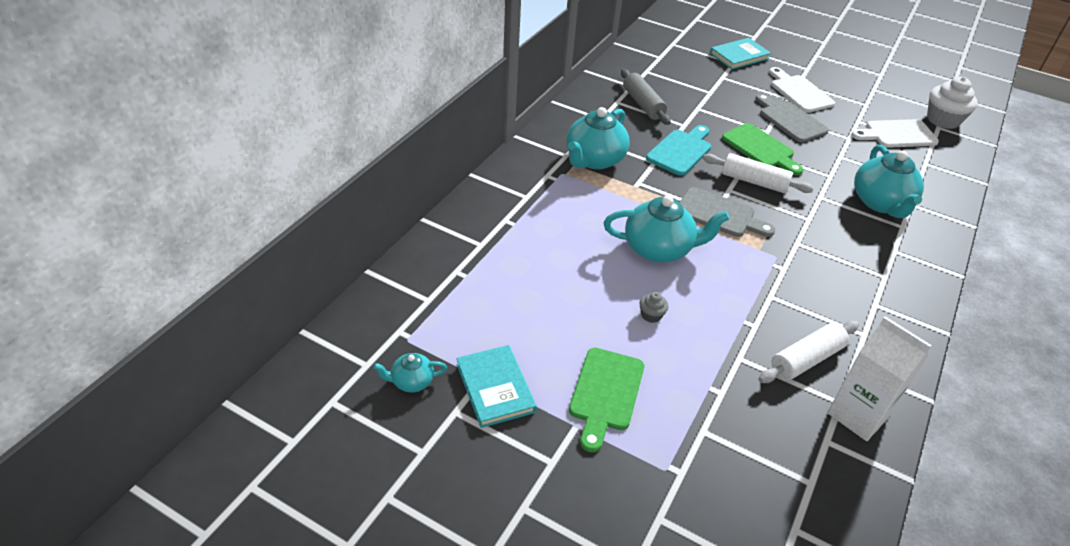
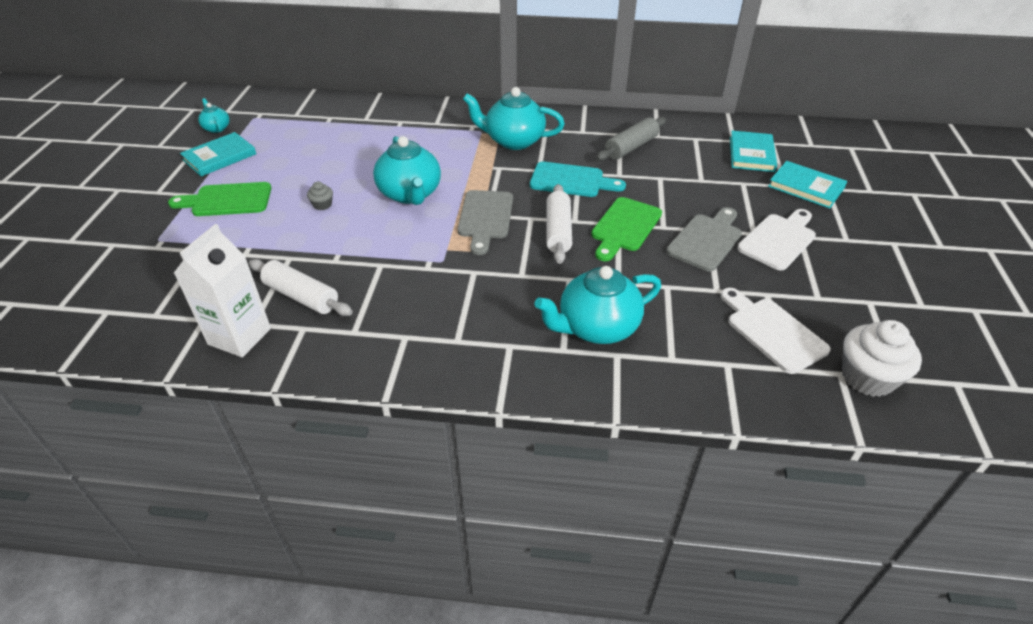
camera: 70 degrees right, 0 degrees up
(684, 58) = (751, 154): none -> turquoise book

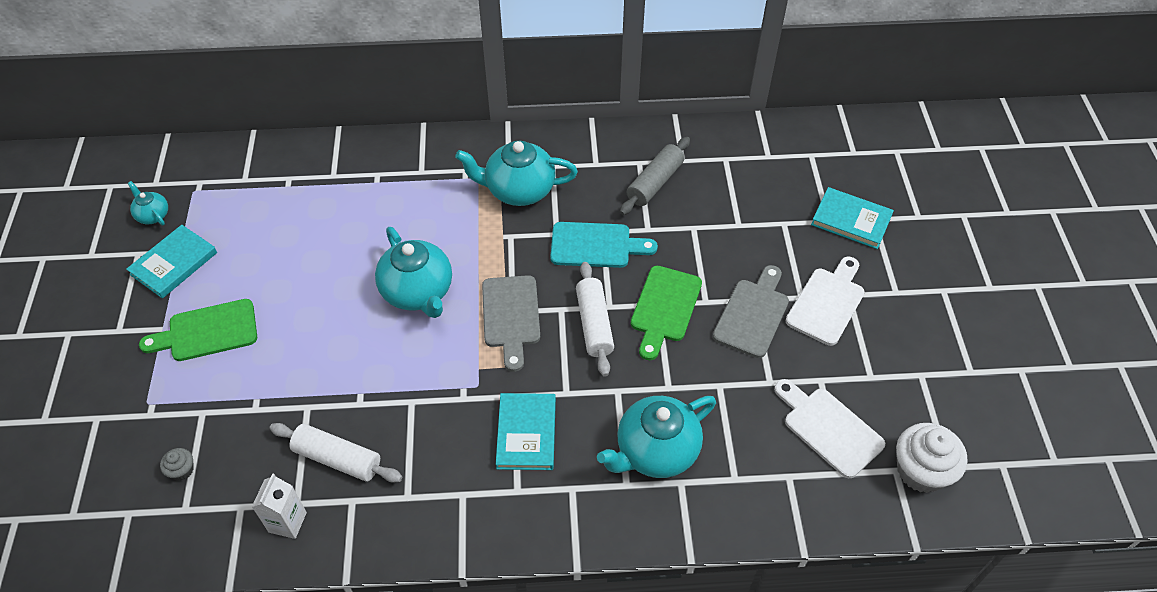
camera: 10 degrees left, 10 degrees up
(239, 336) = (287, 522): white carton -> white carton, size x0.62
(322, 205) = (321, 323): grey cupcake -> grey cupcake (182, 470)
(751, 154) = (789, 176): turquoise book -> turquoise book (526, 433)

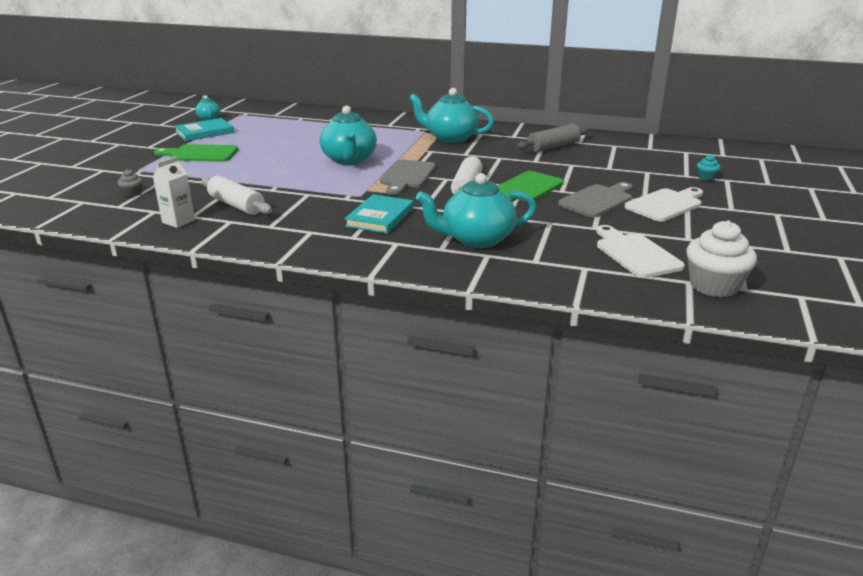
camera: 20 degrees right, 25 degrees down
(596, 245) = (491, 161): turquoise cutting board -> none
(851, 220) = (706, 178): turquoise book -> turquoise cupcake

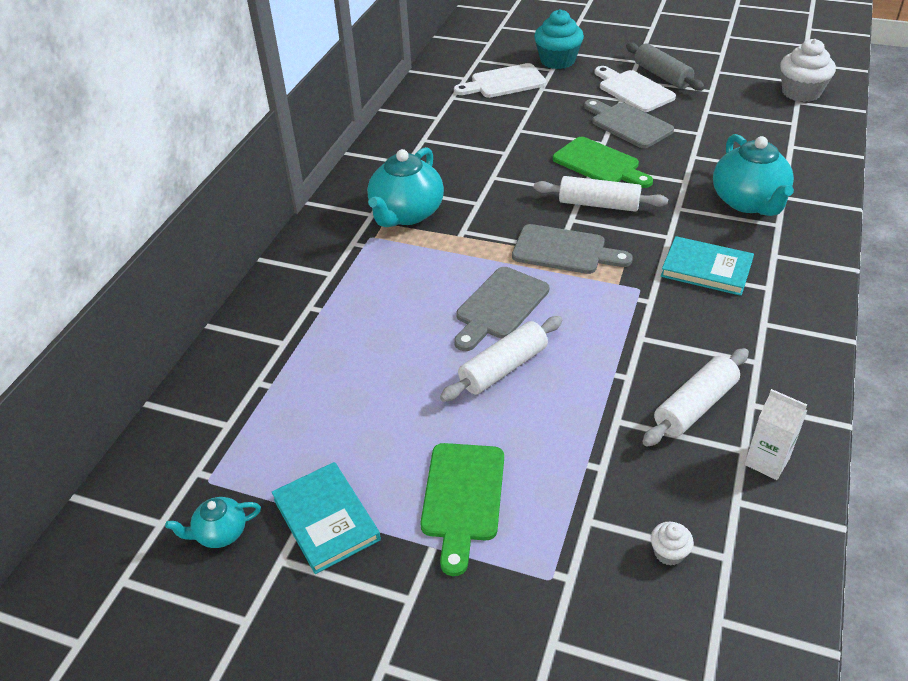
camera: 85 degrees left, 15 degrees up
(132, 193) = (669, 552): grey cupcake -> white cupcake
(292, 161) = (503, 368): none -> white rolling pin
(349, 160) = (499, 306): turquoise teapot -> grey cutting board
(553, 147) = (454, 137): grey rolling pin -> grey rolling pin (662, 76)
(635, 254) = (752, 119): white cutting board -> white cutting board (504, 82)
(706, 178) = (557, 61): turquoise cupcake -> turquoise cupcake, size x2.13

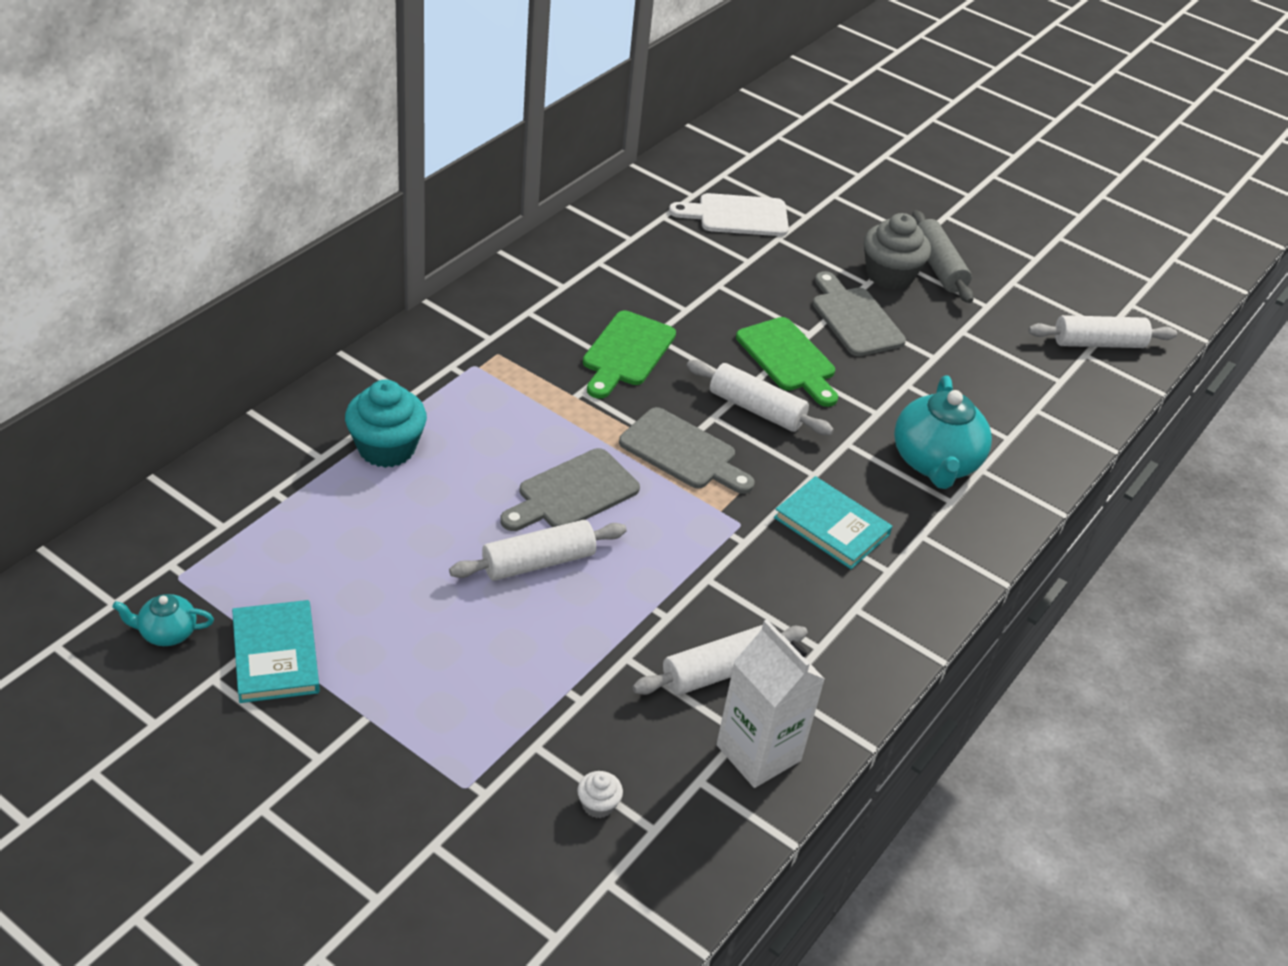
camera: 10 degrees right, 0 degrees up
(406, 214) = (529, 350): turquoise teapot -> none
(463, 498) = (422, 681): green cutting board -> green cutting board (626, 353)
(557, 61) = (820, 206): turquoise cupcake -> turquoise cupcake (386, 448)
(633, 90) = (889, 275): white cutting board -> grey cupcake
(767, 461) = (758, 753): white carton -> white carton, size x1.60
(801, 92) = (1098, 343): white cupcake -> white rolling pin

